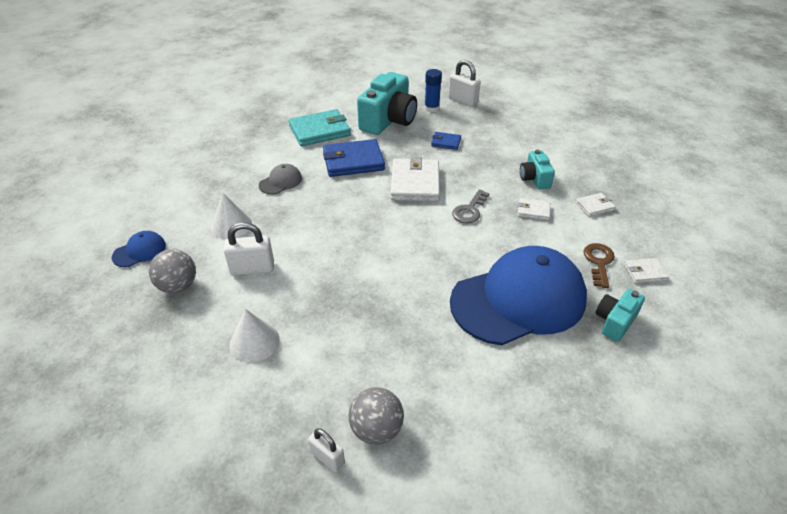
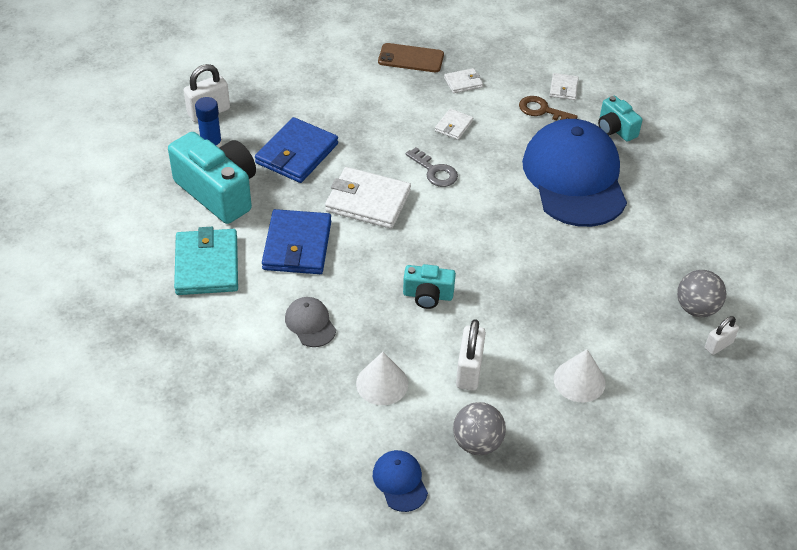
camera: 75 degrees left, 5 degrees up
(446, 142) = (297, 153): blue wallet -> blue wallet, size x2.00
(534, 179) = (401, 107): turquoise camera -> turquoise camera (428, 295)
(594, 206) = (463, 82): white wallet -> white wallet turned 75 degrees clockwise
(599, 172) = (411, 58): none -> brown phone

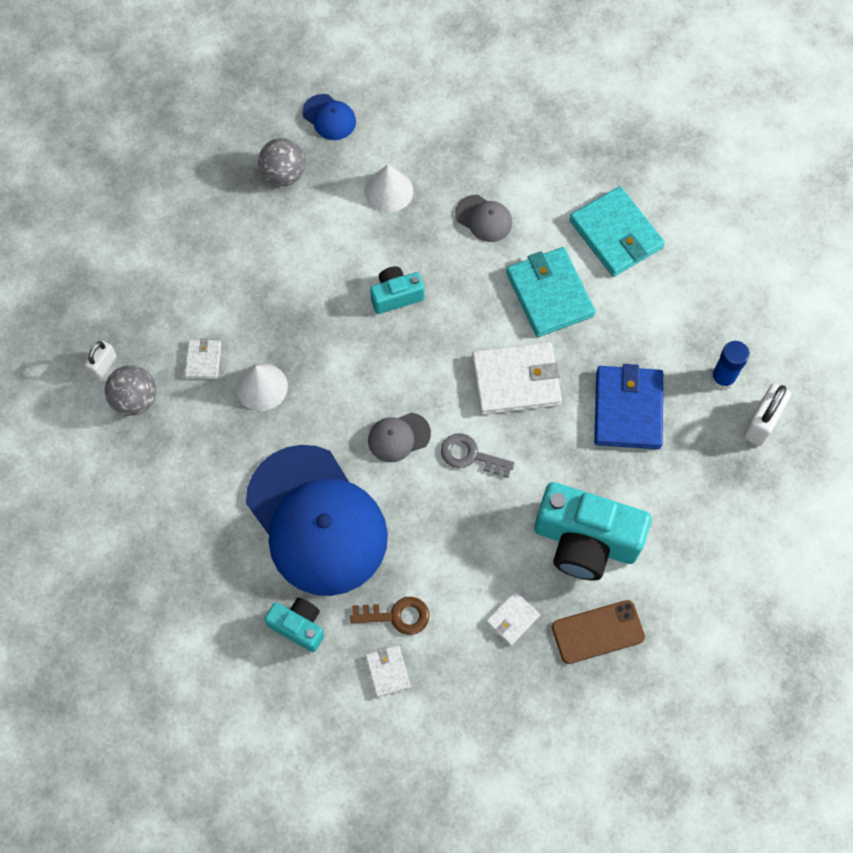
camera: 155 degrees right, 20 degrees up
(218, 192) = (669, 321): turquoise camera -> turquoise camera (585, 541)
(297, 245) = (549, 294): blue wallet -> turquoise wallet
(453, 126) = (486, 537): white wallet -> white wallet (203, 360)
(469, 371) = (321, 236): white padlock -> none
(483, 202) = (398, 437): none -> grey cap
(579, 381) = (220, 269): white cone -> white cone (261, 387)

